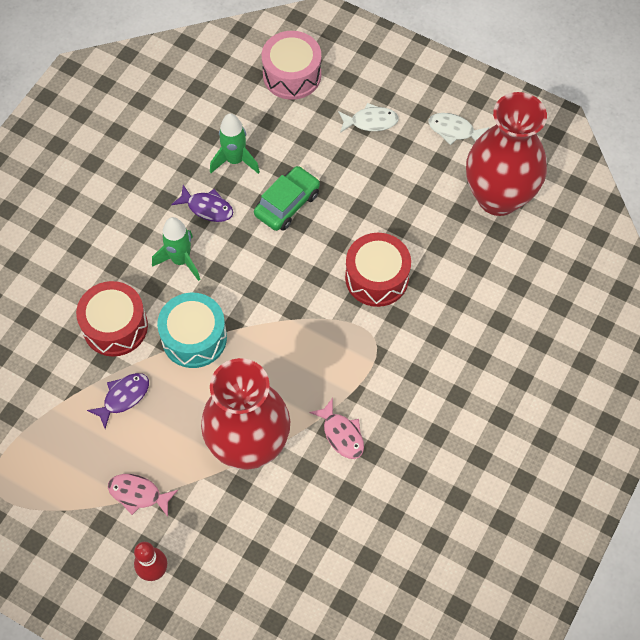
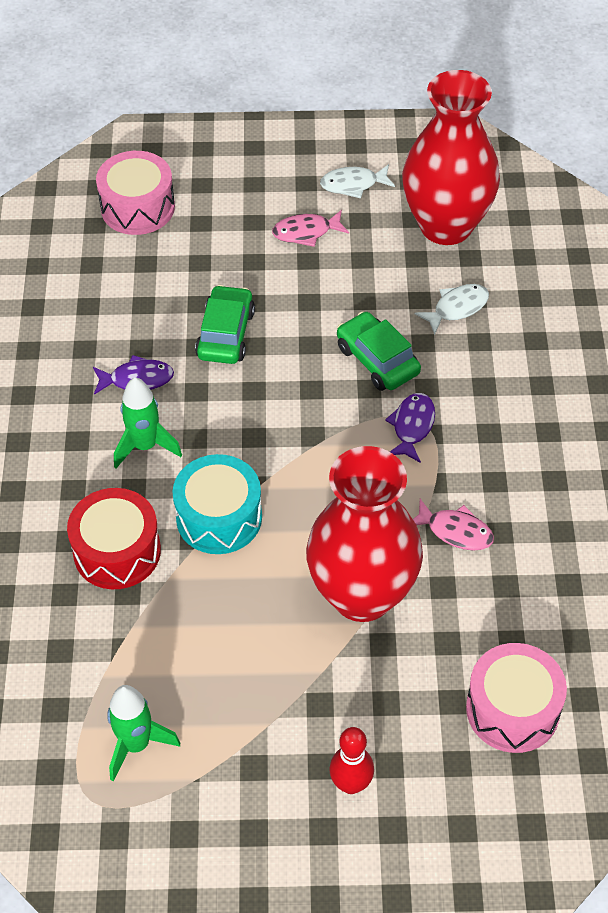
camera: 30 degrees left, 10 degrees down
(123, 397) = (181, 620): purple fish -> purple fish (412, 426)
(138, 494) = (273, 713): pink fish -> pink fish (306, 232)
(235, 160) = (134, 318): green rocket -> green rocket (136, 744)
(291, 581) = (512, 709): none -> pink drum
(370, 121) = (258, 214): white fish -> white fish (457, 308)
(376, 278) = (377, 360): red drum -> green car

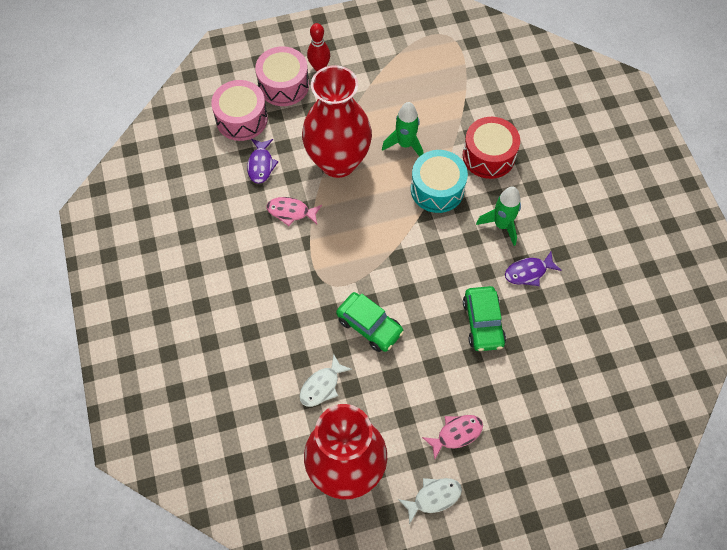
camera: 165 degrees right, 10 degrees up
(136, 744) = (434, 62): green rocket -> green rocket (405, 144)
(137, 207) = (598, 427): pink drum -> pink drum (283, 85)
(412, 426) = (333, 278): purple fish -> purple fish (261, 165)

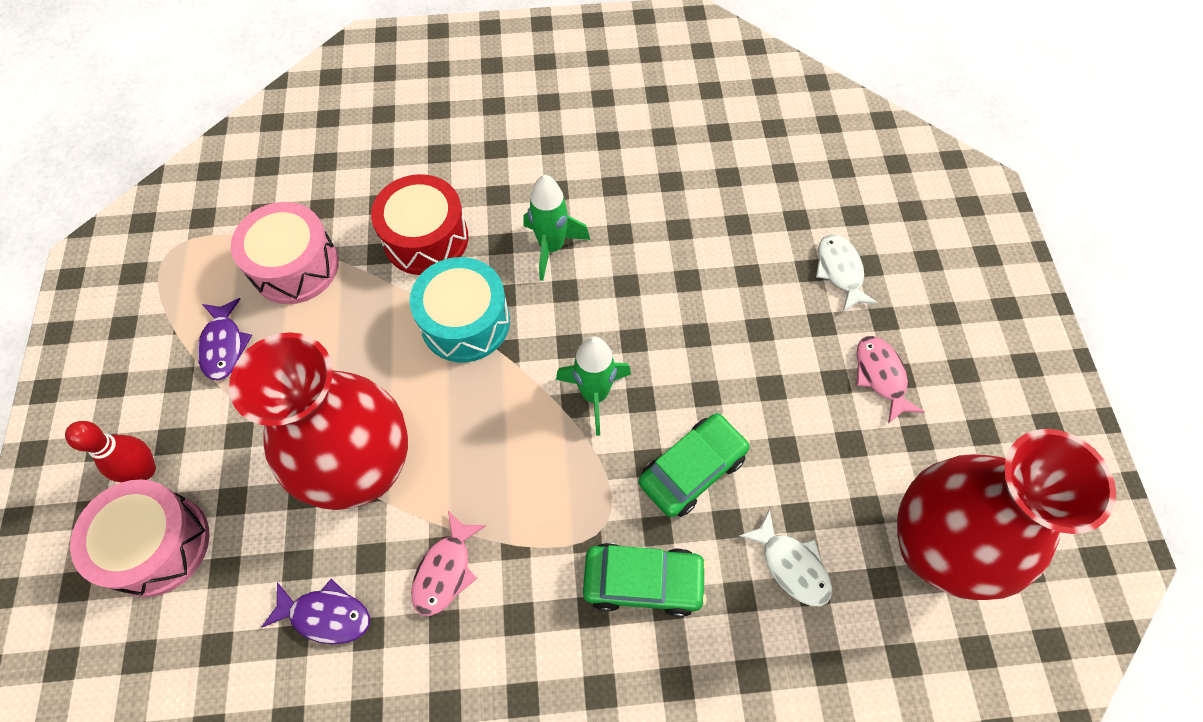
camera: 80 degrees left, 0 degrees up
(241, 119) = (204, 642): pink drum -> pink drum (295, 266)
(405, 144) = (365, 353): green rocket -> green rocket (595, 395)
(433, 497) = (977, 425): white fish -> white fish (840, 271)
(483, 323) = (709, 305): green car -> green car (643, 581)
(528, 272) = (636, 230): purple fish -> purple fish (224, 345)

